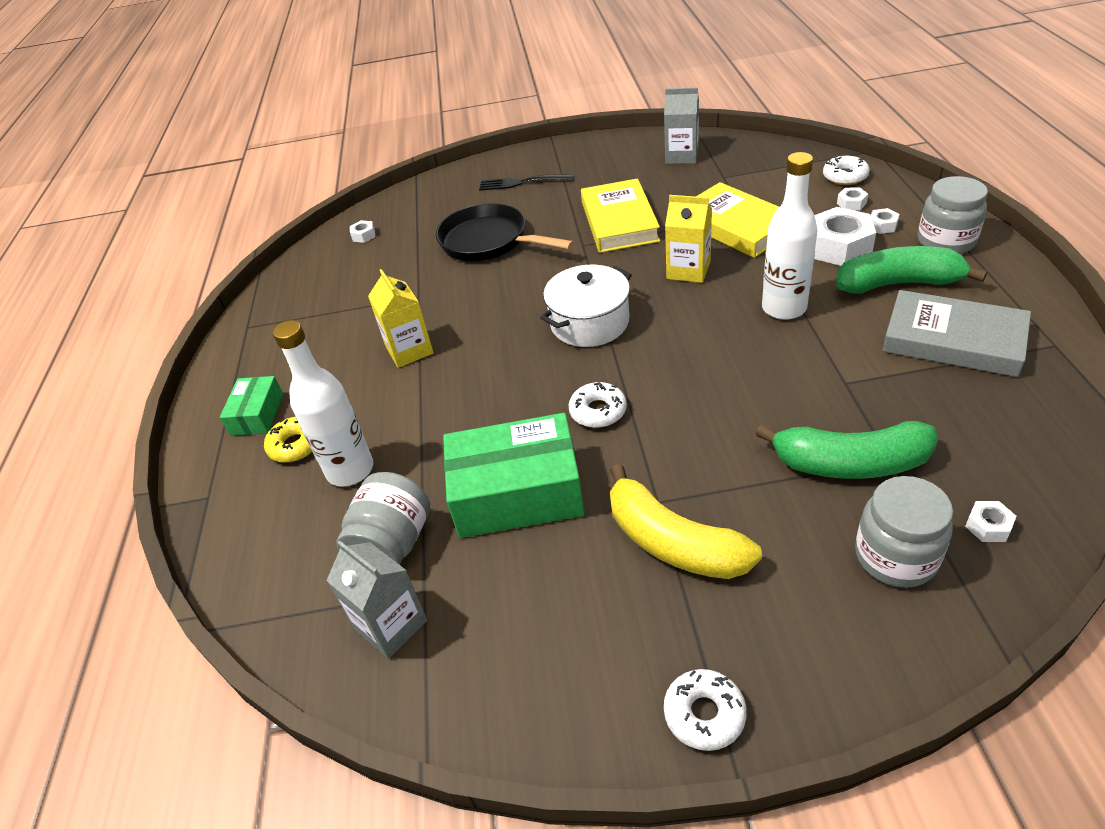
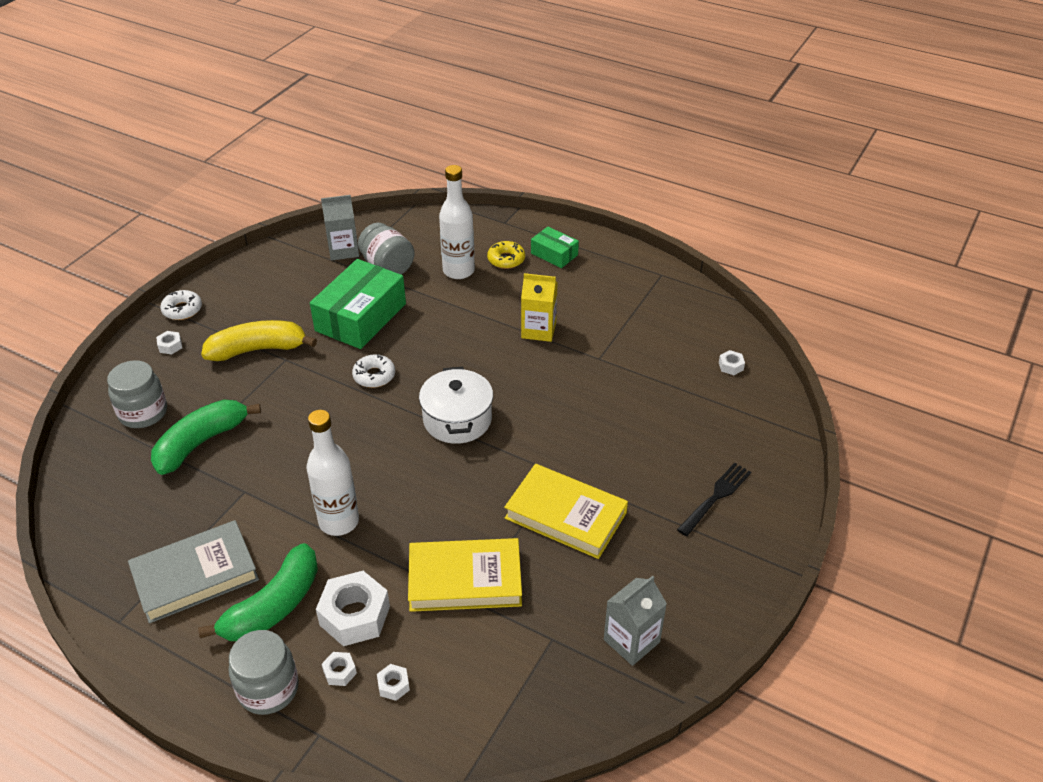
camera: 120 degrees right, 0 degrees up
(489, 241) = (632, 426): black pan -> none
(688, 270) = (446, 507): yellow carton -> none
(845, 176) = (437, 727): white donut -> none
(988, 526) = (104, 458): white nut -> white nut (170, 346)

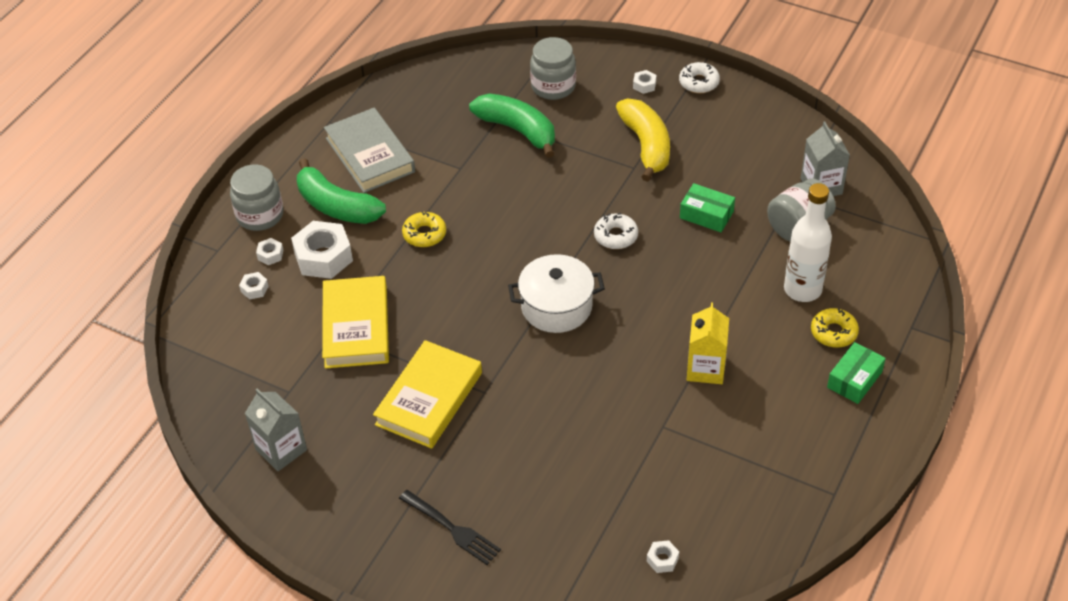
camera: 90 degrees right, 5 degrees up
(339, 521) = (424, 234): white bottle -> yellow donut
(361, 317) = (706, 215): green box -> green box, size x0.52

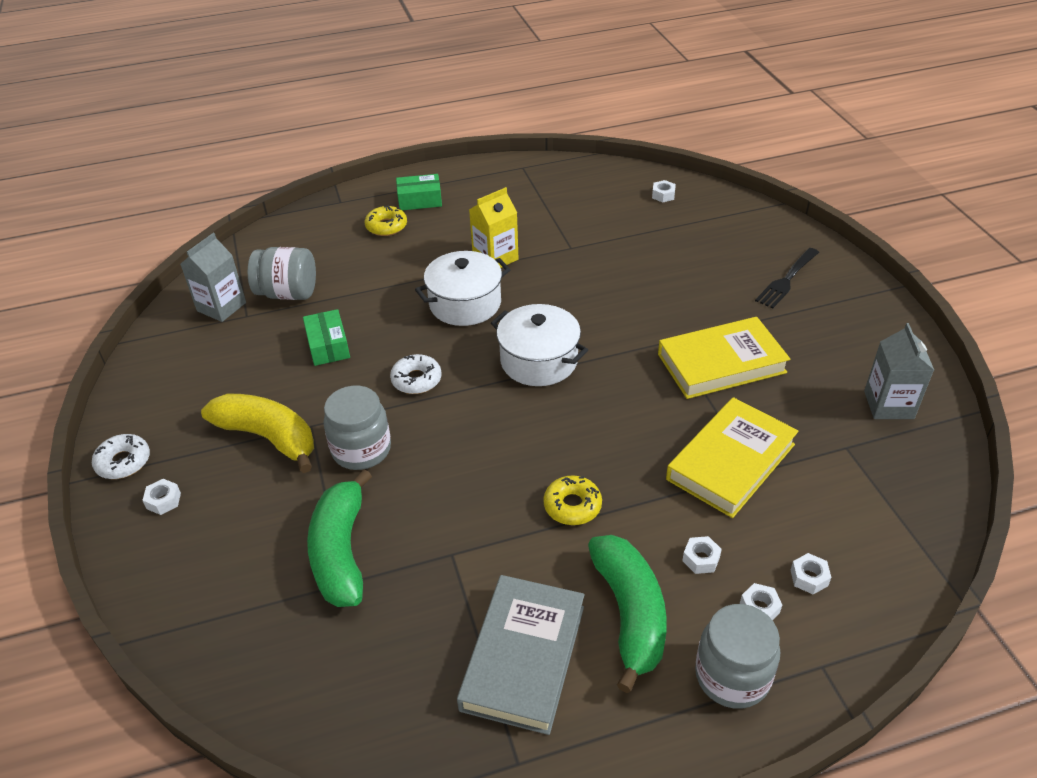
camera: 135 degrees left, 5 degrees down
(323, 257) = (701, 559): white nut -> white nut, size x0.45
(451, 528) = (787, 279): black fork -> black fork turned 135 degrees counterclockwise
(553, 87) = (233, 577): grey jar -> grey jar (361, 449)
(646, 145) = (268, 437): yellow banana -> yellow banana turned 90 degrees clockwise
(667, 311) = (465, 303): none -> white pot
(802, 289) = (359, 258): white bottle -> none

